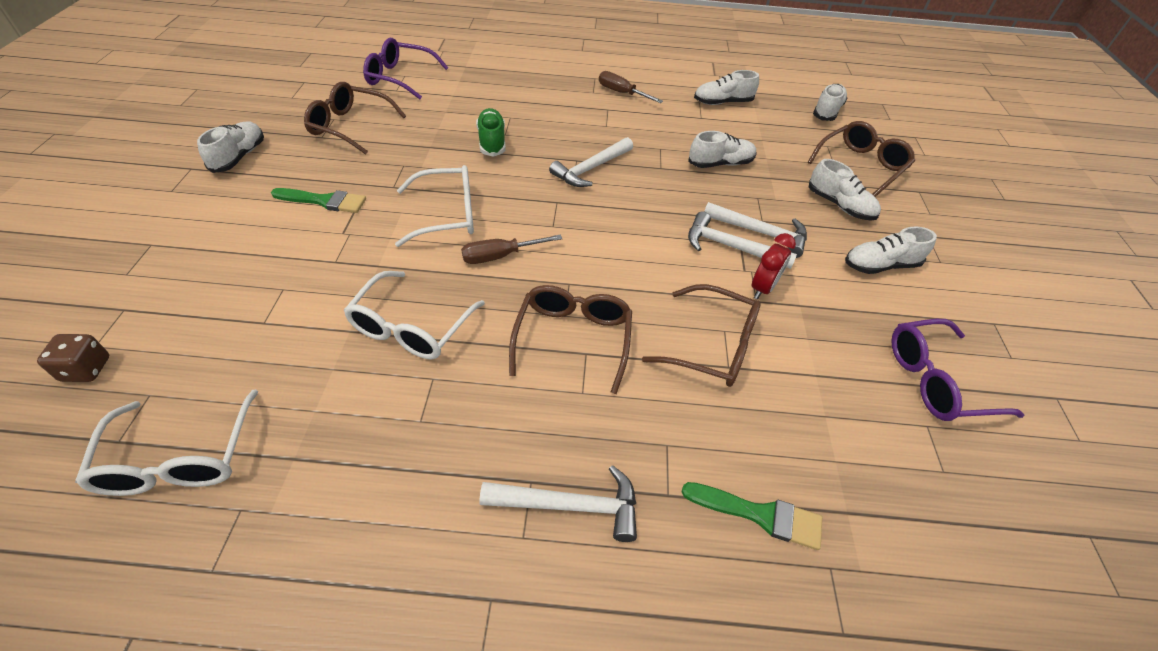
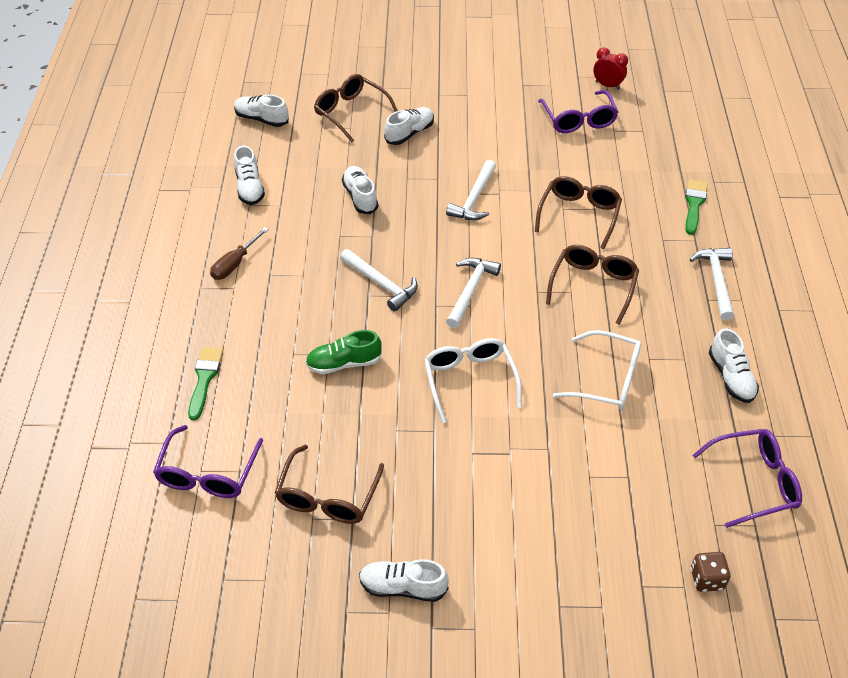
camera: 90 degrees left, 0 degrees up
(180, 457) = (753, 482): white glasses -> purple glasses
(324, 201) = (467, 481): green brush -> green brush (204, 378)
(499, 256) = (516, 337): brown screwdriver -> none
(573, 339) = (593, 286): brown glasses -> brown glasses turned 105 degrees clockwise
(760, 233) = (453, 181): white hammer -> white hammer (470, 290)
(762, 288) = (516, 186): red clock -> red clock (607, 85)
(880, 265) = (478, 124): white shoe -> white shoe (731, 377)

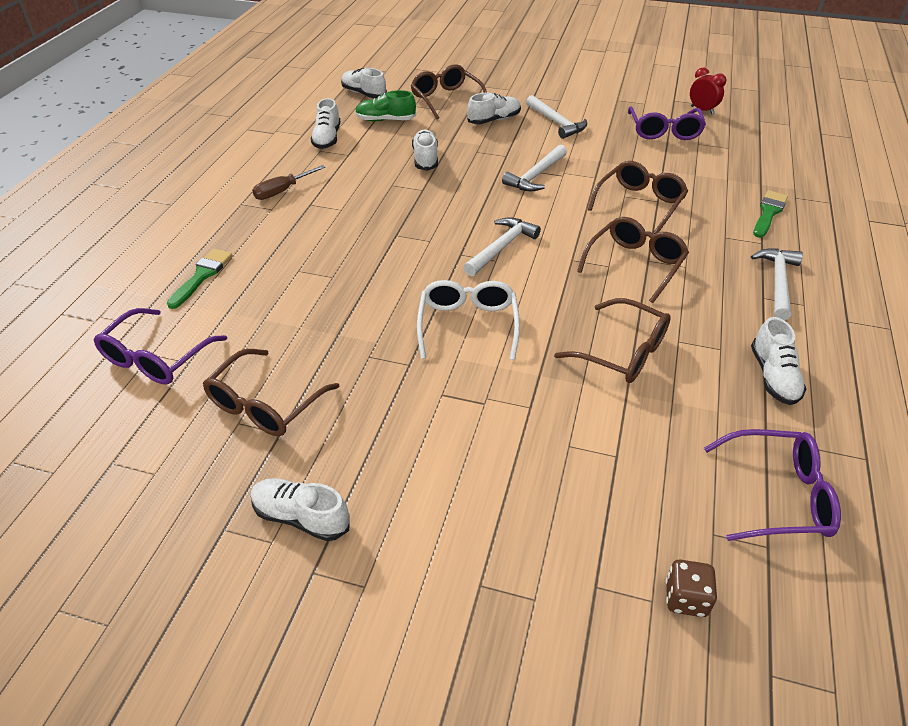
camera: 15 degrees right, 5 degrees down
(344, 363) = (344, 287): green shoe -> green shoe (385, 120)
(381, 284) = (413, 228): white hammer -> white hammer (556, 122)
(606, 379) = (622, 352): white glasses -> brown glasses

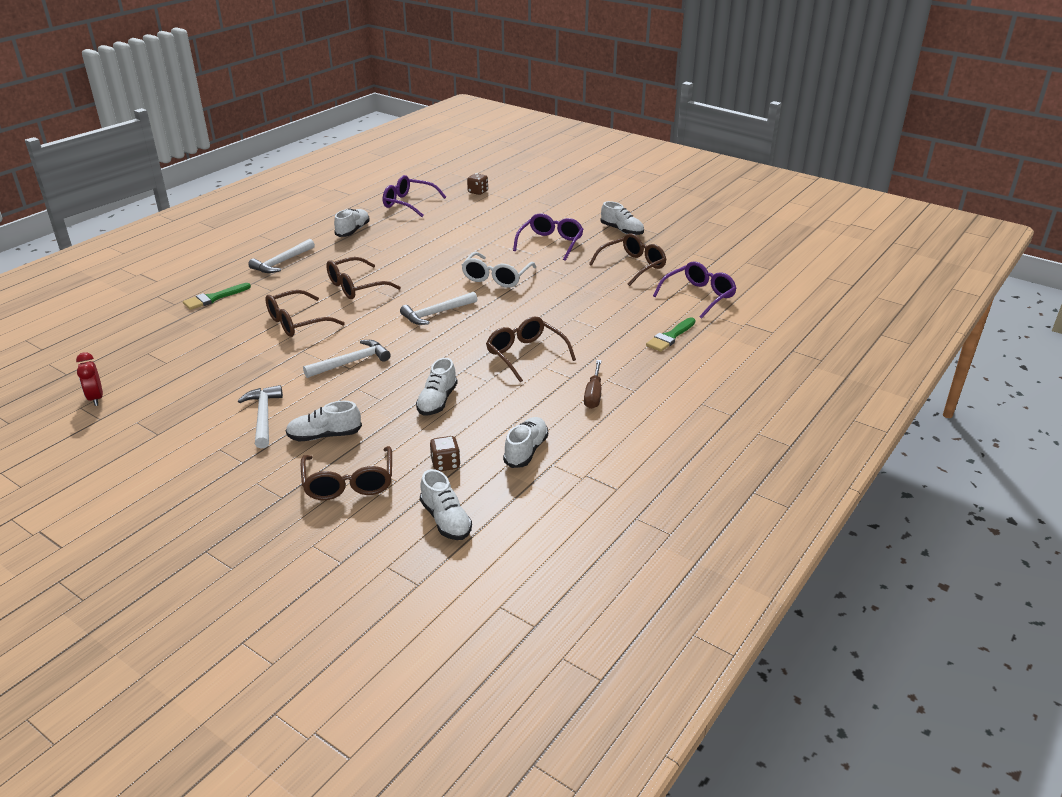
camera: 160 degrees left, 10 degrees down
(282, 191) = (593, 395): brown screwdriver -> brown screwdriver turned 120 degrees clockwise
(385, 120) = (445, 464): green shoe -> brown dice
(622, 352) = (418, 251): brown glasses -> brown glasses (526, 355)
(664, 131) = (174, 382): purple glasses -> purple glasses (550, 243)

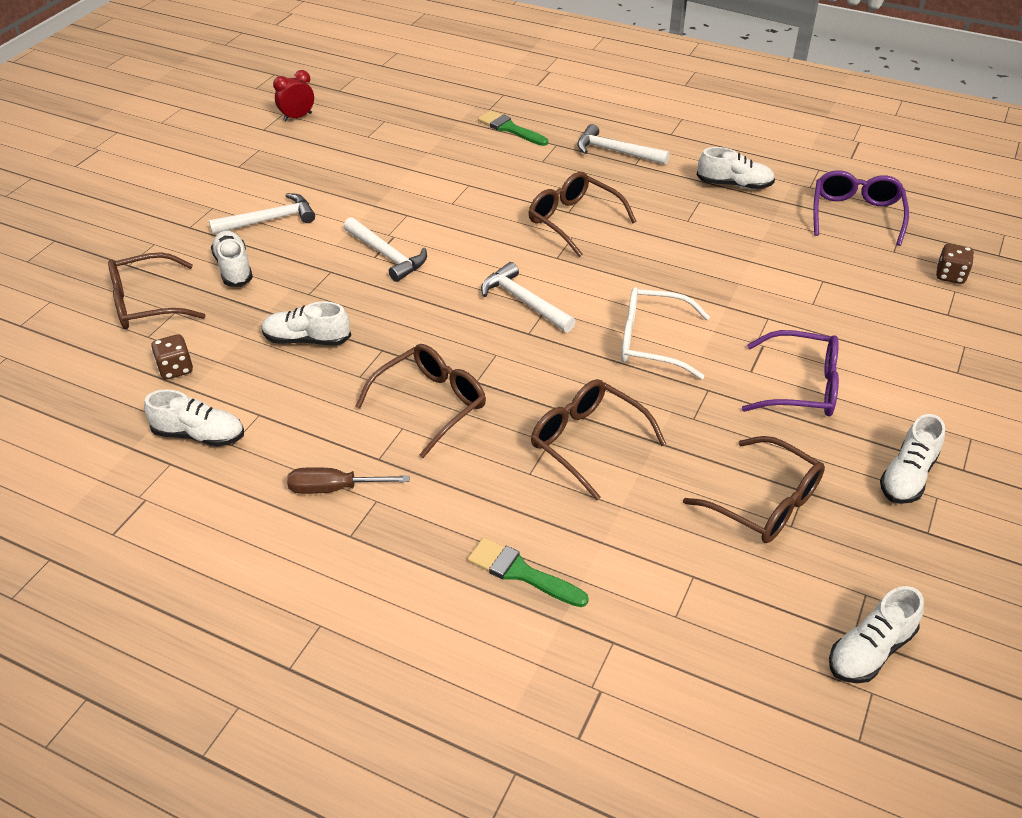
camera: 80 degrees right, 10 degrees up
(297, 322) = (470, 197): brown glasses -> brown glasses (588, 442)
(446, 520) = (72, 386): white shoe -> white shoe (870, 650)
(698, 296) = (683, 609): purple glasses -> none

